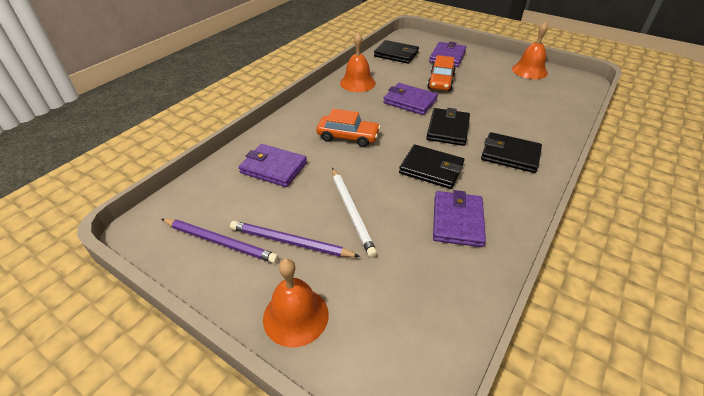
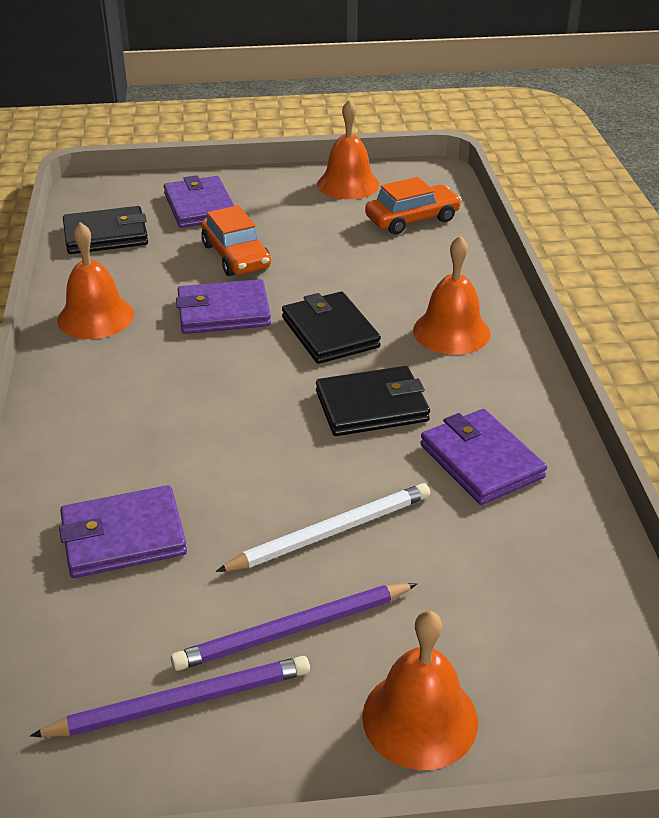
camera: 40 degrees left, 5 degrees down
(348, 137) = (189, 419): orange car -> orange car (412, 219)
(352, 212) = (331, 532): white pencil -> white pencil turned 60 degrees counterclockwise
(510, 155) = (451, 331): black wallet -> orange bell

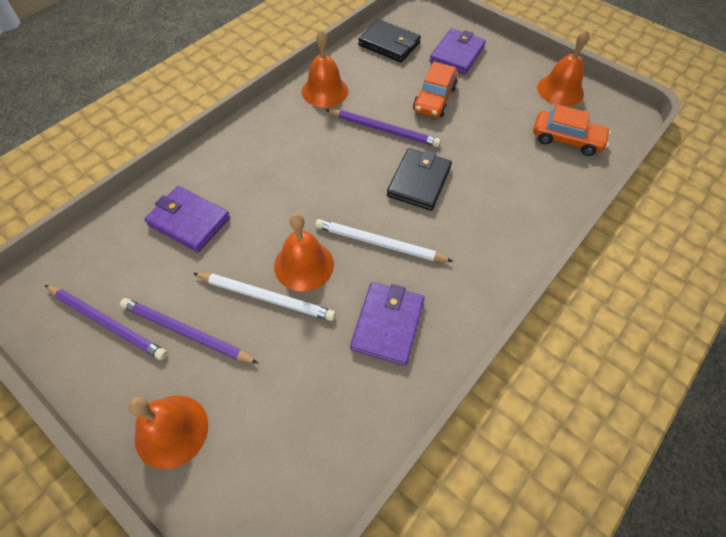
camera: 45 degrees right, 20 degrees up
(223, 312) = (384, 130): purple wallet -> purple pencil
(371, 406) = (379, 243): black wallet -> white pencil
(451, 331) = (485, 231): orange bell -> orange bell (304, 265)

